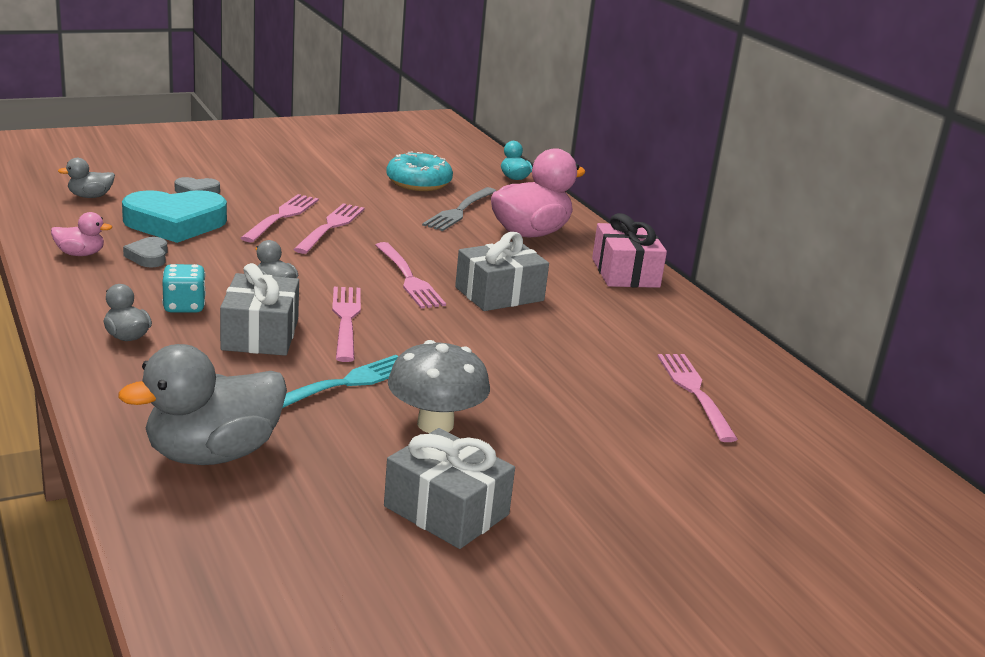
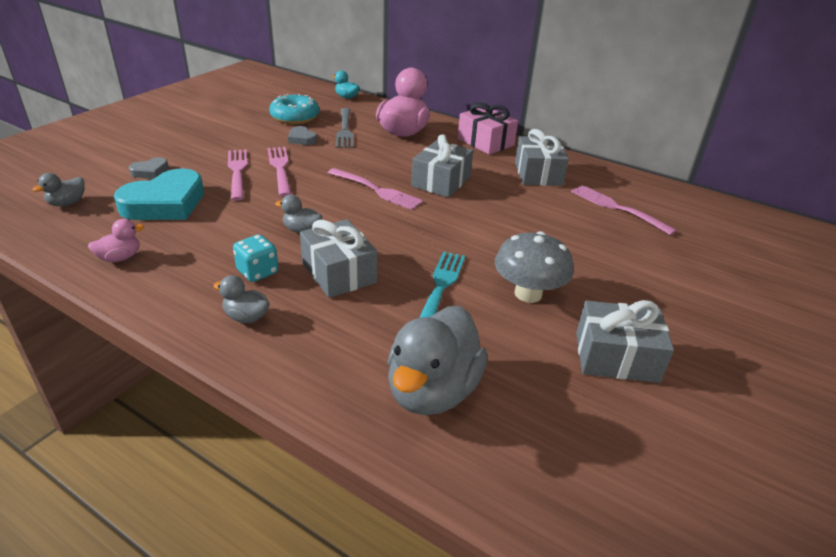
camera: 30 degrees left, 10 degrees up
(148, 256) = (178, 239): grey heart -> grey heart (302, 139)
(346, 320) = (379, 237): pink fork -> none
(643, 325) = (538, 174): none -> grey gift

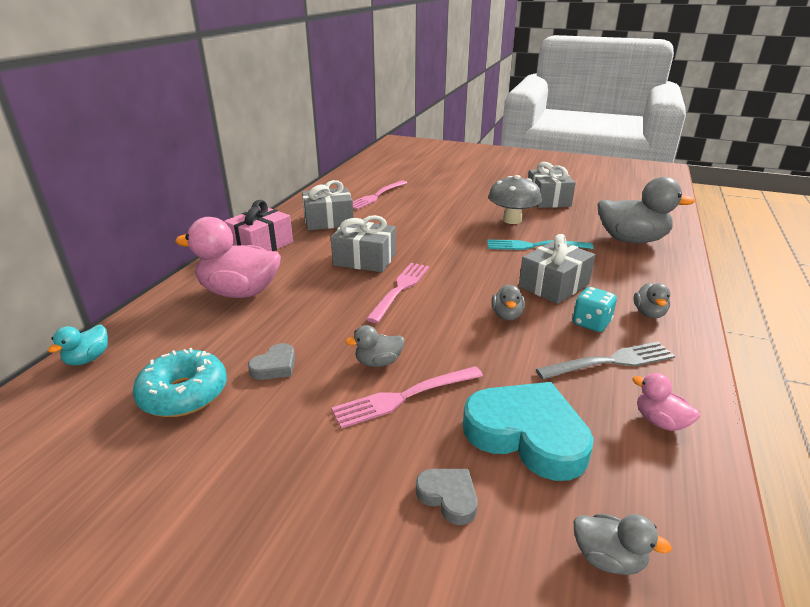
camera: 100 degrees left, 5 degrees down
(280, 168) = (378, 362): pink fork -> grey duck
(344, 130) = (235, 336): grey fork -> grey fork (610, 362)

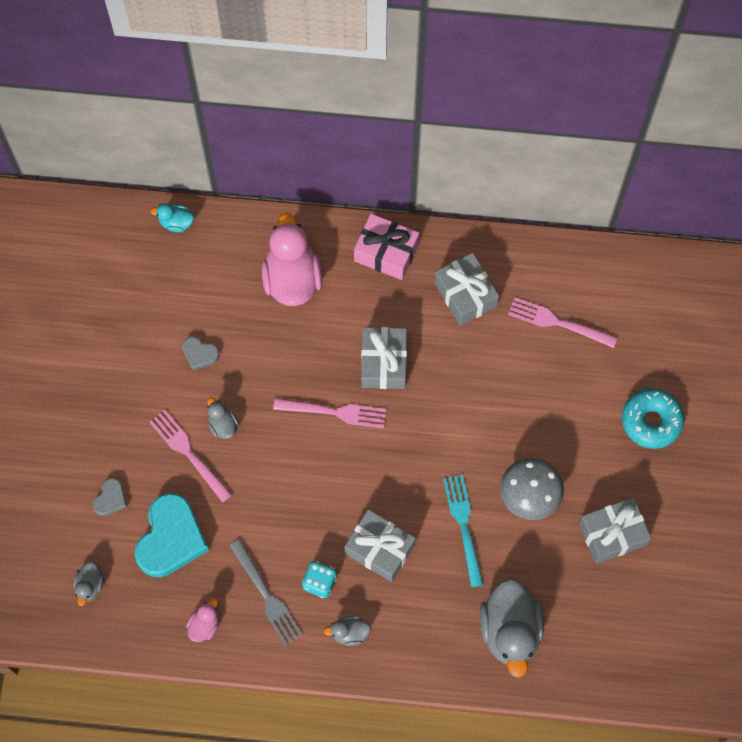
camera: 75 degrees right, 40 degrees up
(184, 394) = (157, 309): turquoise donut -> turquoise donut (651, 421)
(507, 315) = (313, 511): grey duck -> none

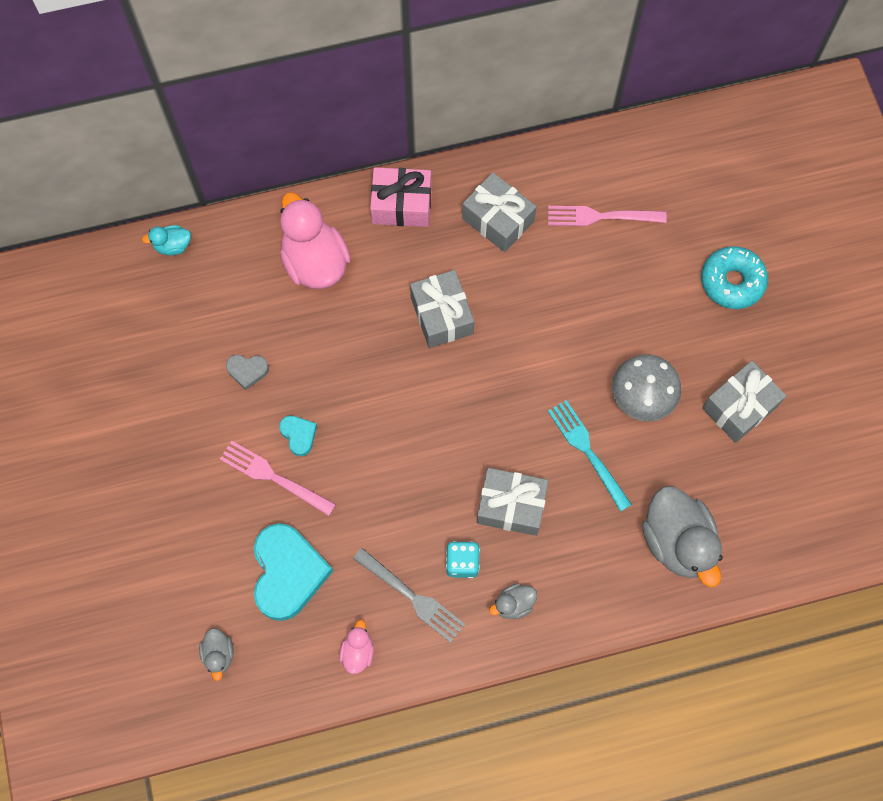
camera: 20 degrees left, 0 degrees up
(110, 499) = (207, 554): grey heart -> none
(223, 425) = (298, 435): grey duck -> turquoise heart
(334, 412) = (410, 382): pink fork -> none

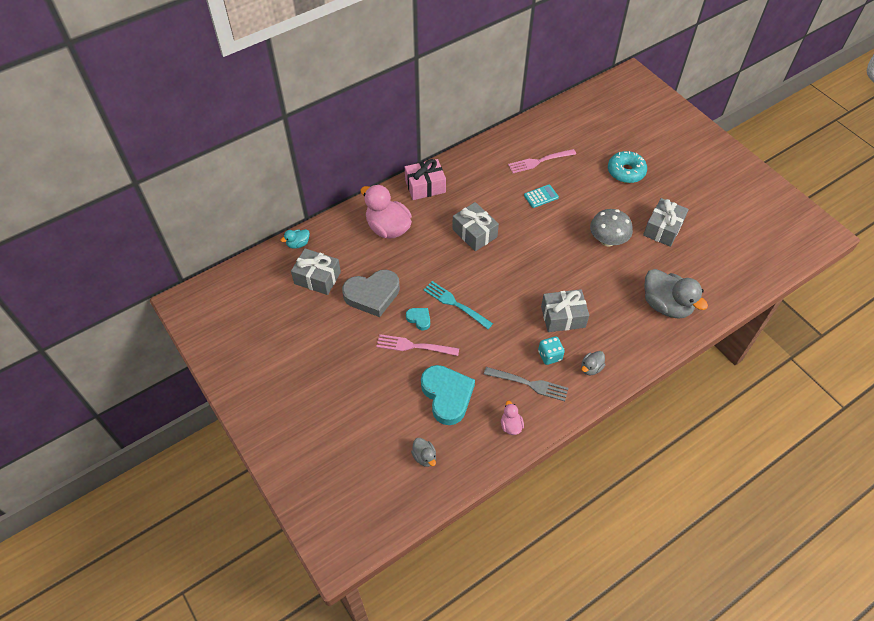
camera: 20 degrees left, 15 degrees down
(247, 371) = (372, 295): grey heart -> grey heart, size x2.13
(498, 220) = (483, 178): grey gift -> grey gift (317, 278)
(573, 283) = (541, 196): none -> turquoise calculator
(587, 451) = (592, 276): turquoise fork -> turquoise fork (455, 304)

